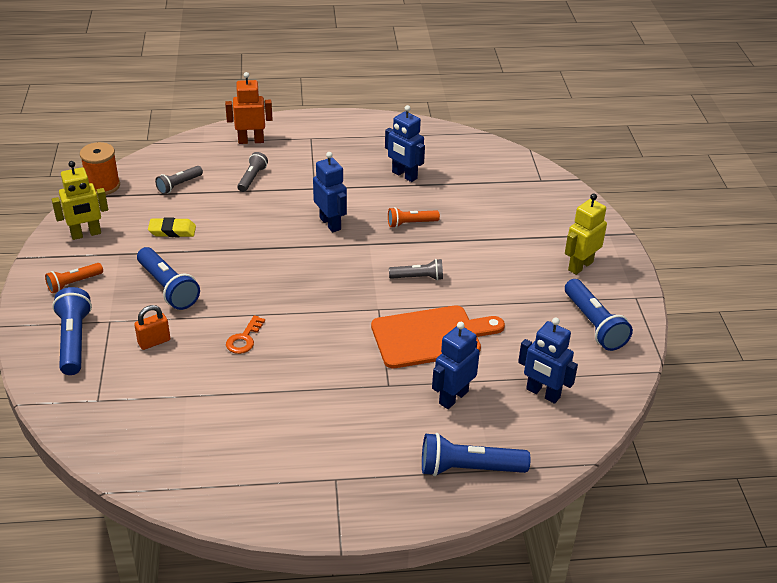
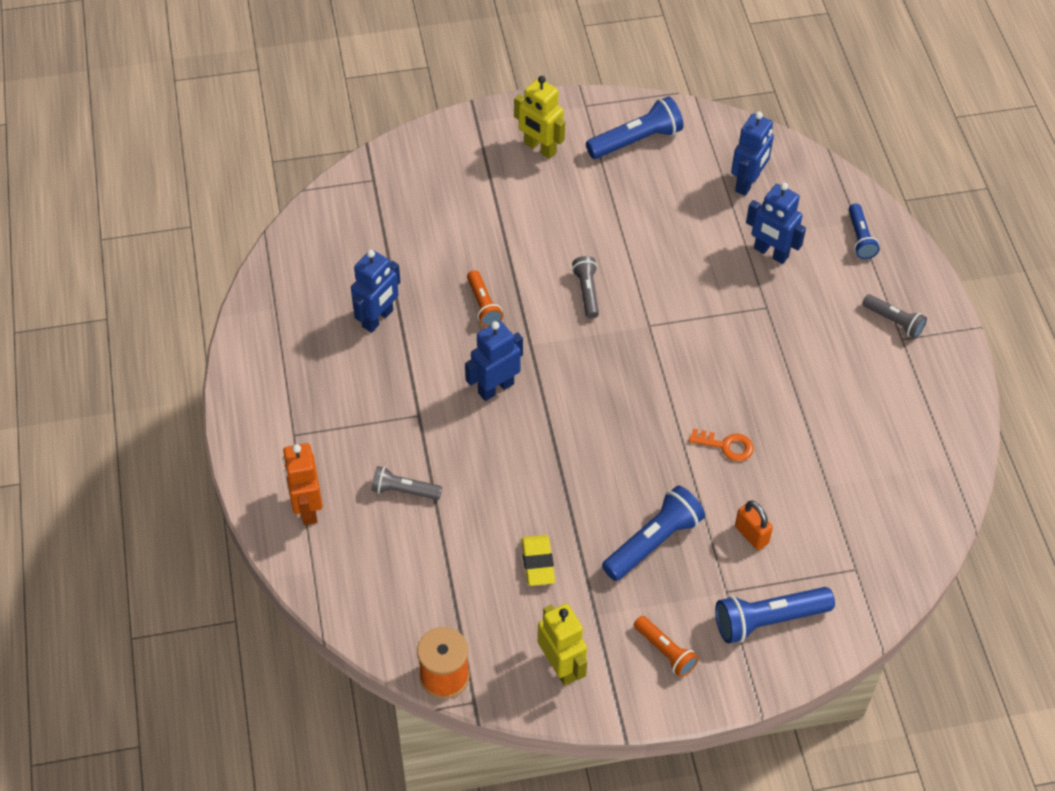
camera: 95 degrees left, 15 degrees up
(179, 185) = (431, 578): grey flashlight -> grey flashlight (894, 321)
(431, 336) = (684, 275): orange cutting board -> none
(468, 468) = (860, 238): blue flashlight -> blue flashlight, size x0.62

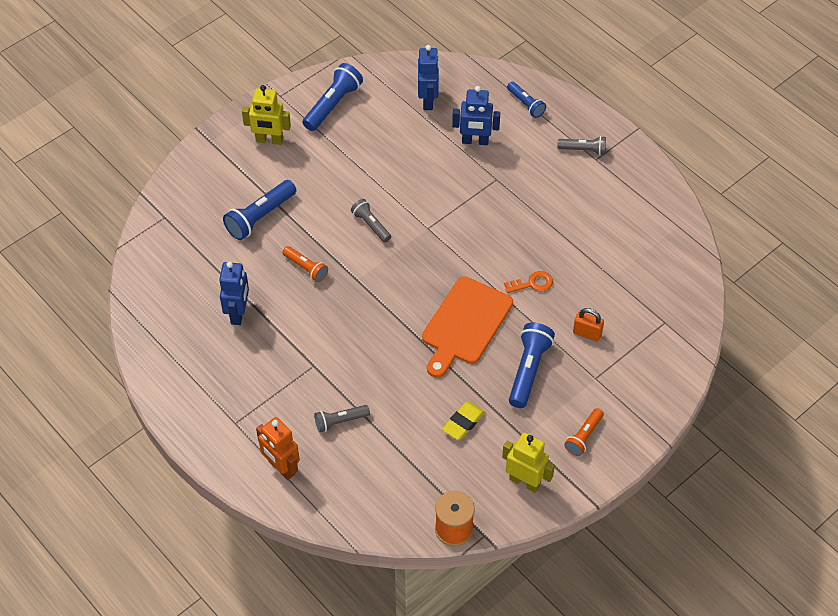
camera: 30 degrees left, 0 degrees up
(495, 388) = (354, 321): blue robot -> none
(537, 563) = (463, 423): yellow eraser -> yellow eraser turned 75 degrees clockwise
(616, 453) = (465, 324): none -> orange cutting board
(665, 651) = (584, 436): orange flashlight -> orange flashlight turned 105 degrees clockwise
(768, 620) = (634, 382): blue flashlight -> blue flashlight (260, 217)

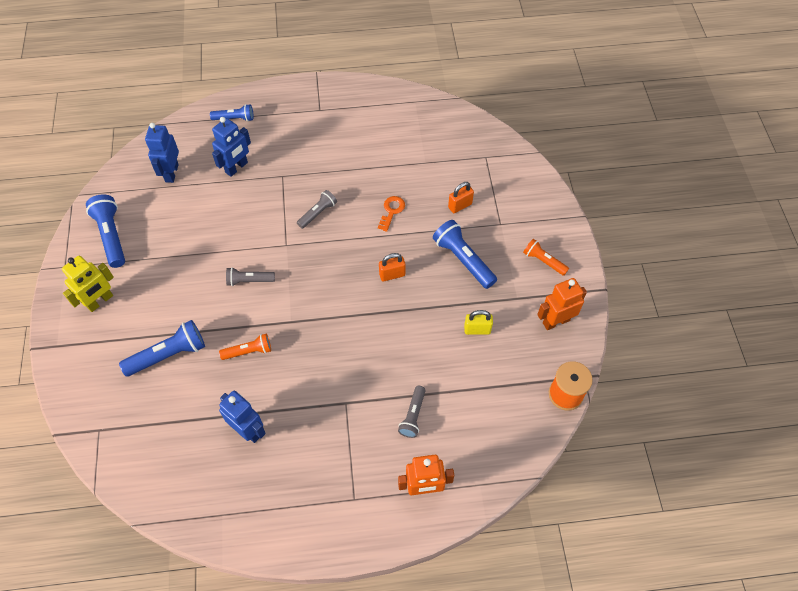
camera: 55 degrees left, 5 degrees up
(260, 217) = (169, 355): blue flashlight -> blue flashlight turned 105 degrees counterclockwise
(428, 100) = (171, 173): blue robot -> blue robot turned 120 degrees counterclockwise
(463, 423) = (477, 330): yellow eraser -> yellow padlock
(465, 324) = (392, 275): orange cutting board -> orange padlock
(525, 482) = (556, 321): yellow robot -> orange robot
(583, 150) = (305, 111): grey flashlight -> grey flashlight (318, 213)
(584, 436) = (543, 261): orange flashlight -> orange flashlight turned 150 degrees clockwise

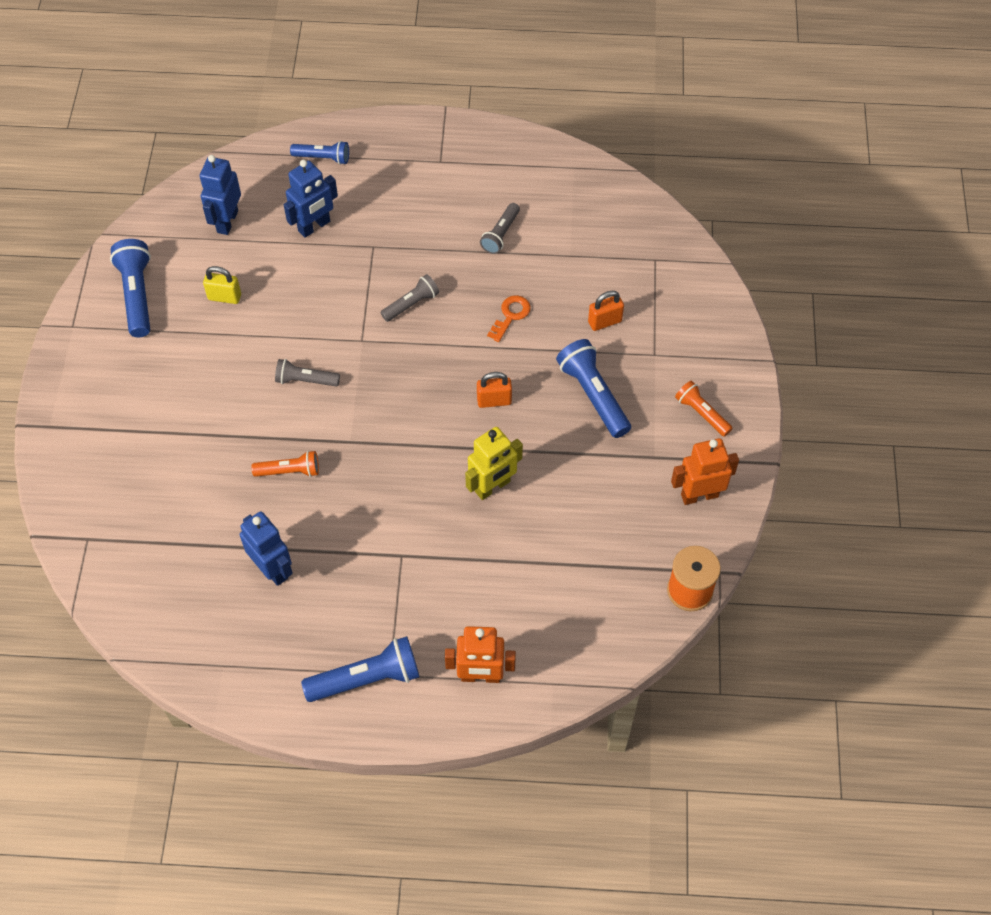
camera: 10 degrees right, 0 degrees up
(100, 301) = (111, 378): yellow robot -> yellow robot (493, 487)
(169, 355) = (187, 459): blue flashlight -> blue flashlight (367, 678)
(413, 416) = (484, 585): grey flashlight -> grey flashlight (500, 234)
(477, 330) = (591, 490): yellow padlock -> yellow padlock (224, 297)

